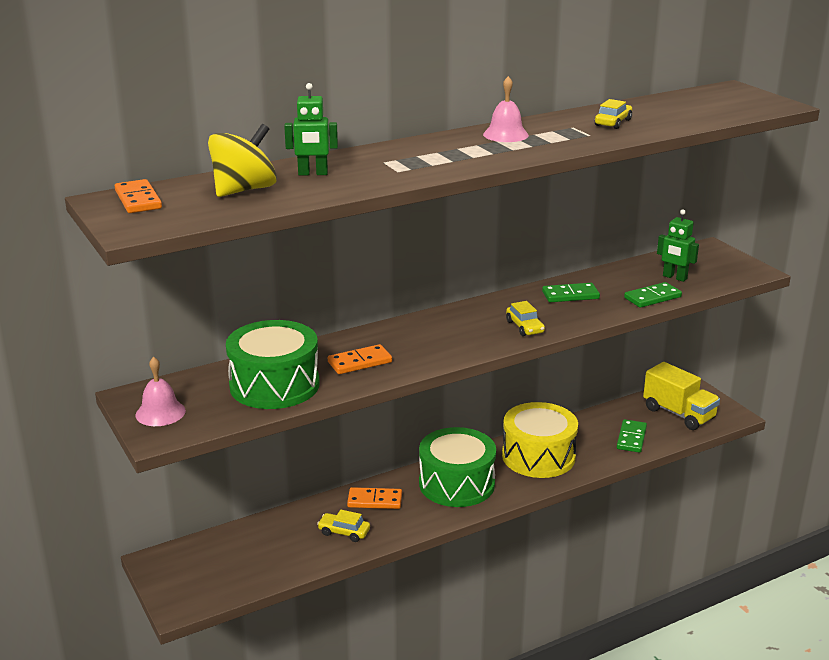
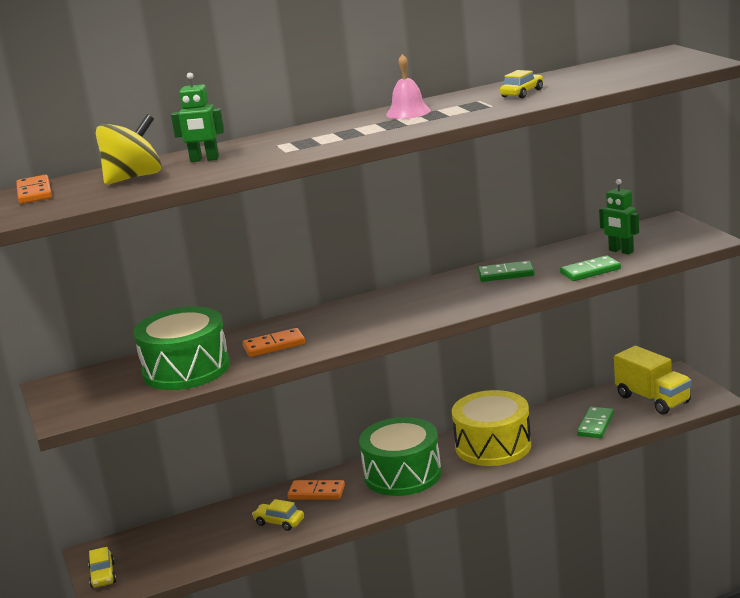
camera: 10 degrees right, 5 degrees down
(160, 412) = (73, 397): pink bell -> none
(525, 327) = (448, 305): yellow car -> yellow car (103, 575)

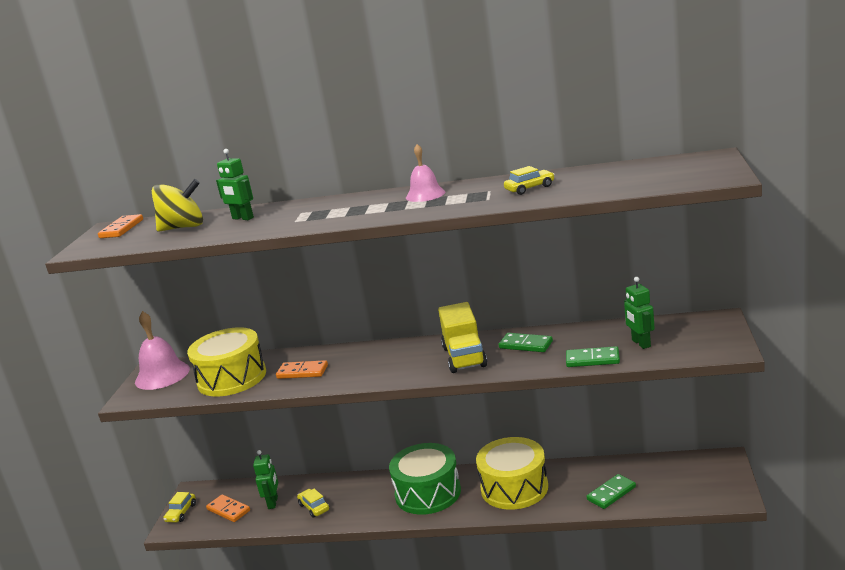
camera: 30 degrees right, 0 degrees up
(79, 388) = (162, 375): none -> pink bell
(186, 369) = (232, 378): green drum -> yellow drum
(220, 532) = (273, 502): none -> green robot
(316, 492) = (359, 489): orange domino -> orange domino (228, 510)
(653, 399) = (682, 482): yellow truck -> yellow truck (464, 357)

